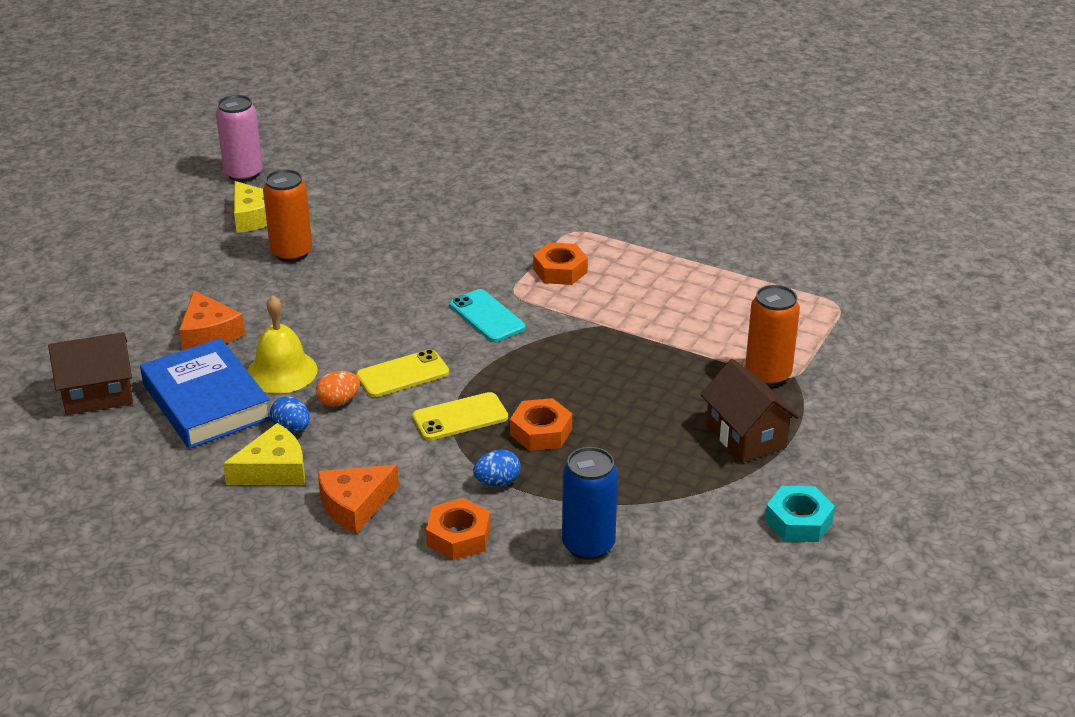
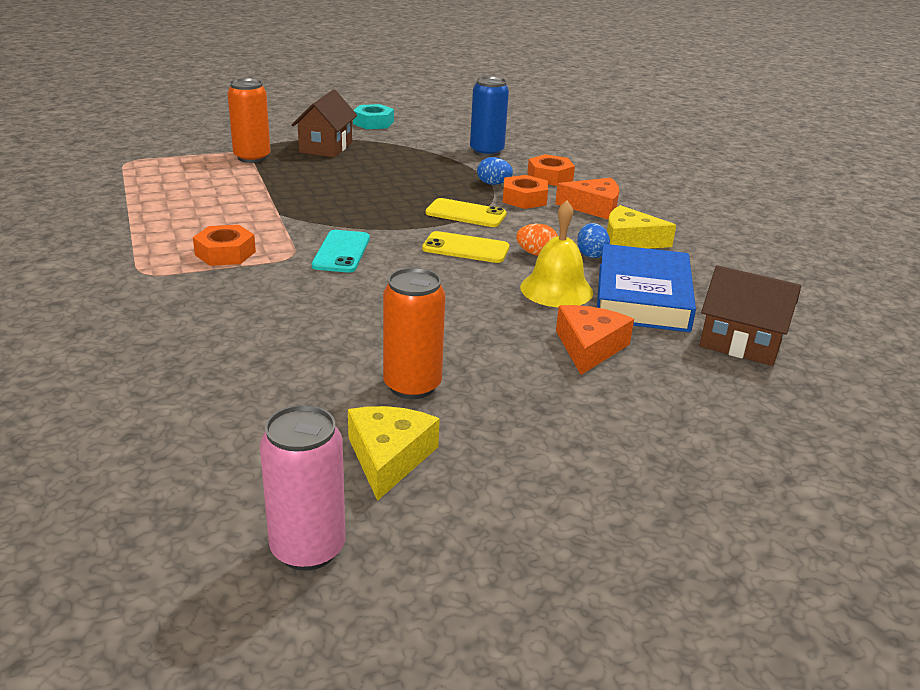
camera: 140 degrees left, 5 degrees down
(541, 432) = (429, 189): orange nut -> orange nut (524, 199)

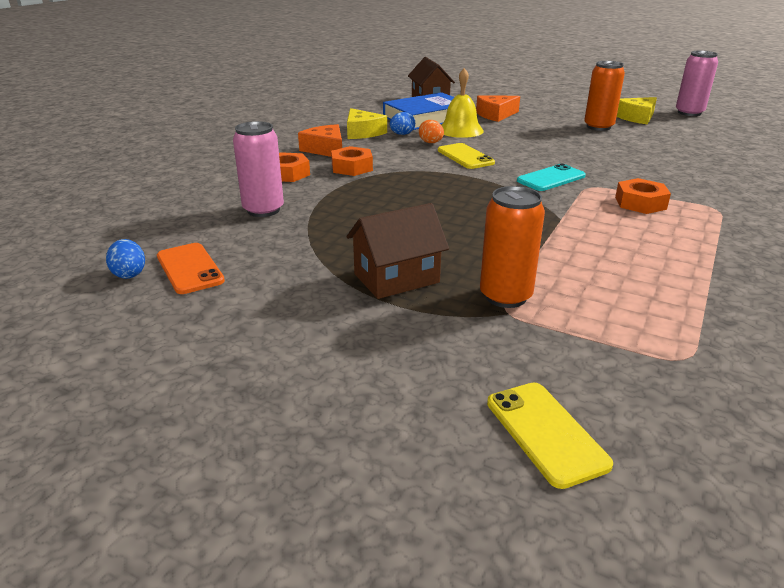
camera: 130 degrees left, 0 degrees up
(373, 123) = (261, 298): turquoise nut -> none
(436, 121) = (189, 269): none -> orange phone
(466, 214) = (417, 172): yellow phone -> yellow phone (546, 432)
(486, 152) = (263, 210): blue can -> pink can
(493, 184) = (342, 183): blue egg -> blue egg (129, 274)

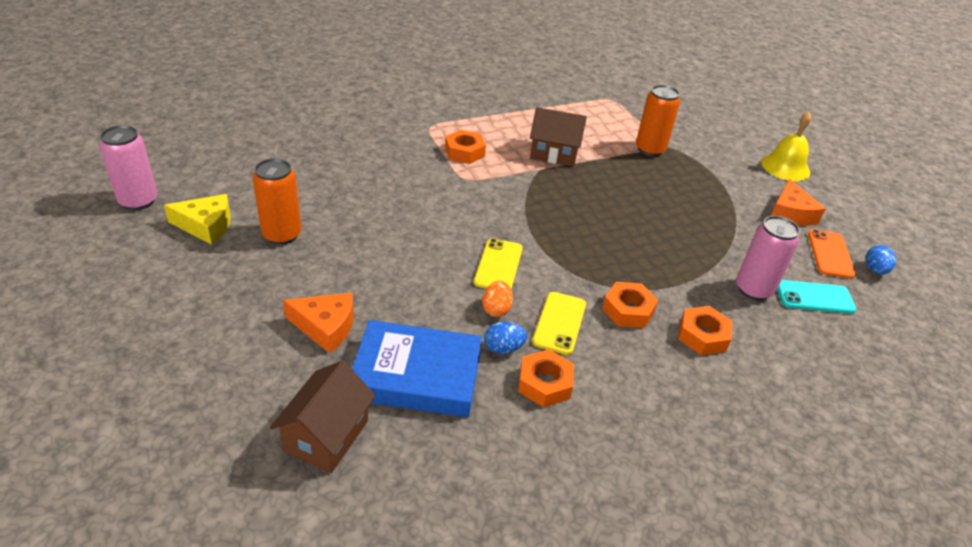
camera: 145 degrees left, 10 degrees up
(326, 149) = (626, 365): orange cheese -> orange cheese (790, 213)
(362, 132) = (545, 384): yellow cheese -> orange nut
(396, 278) = (698, 185): brown house -> brown house (554, 153)
(460, 130) = (426, 316): yellow bell -> yellow bell (785, 167)
(546, 432) = (700, 110): yellow phone -> yellow phone (559, 323)
(551, 178) = (477, 200): turquoise phone -> turquoise phone (814, 297)

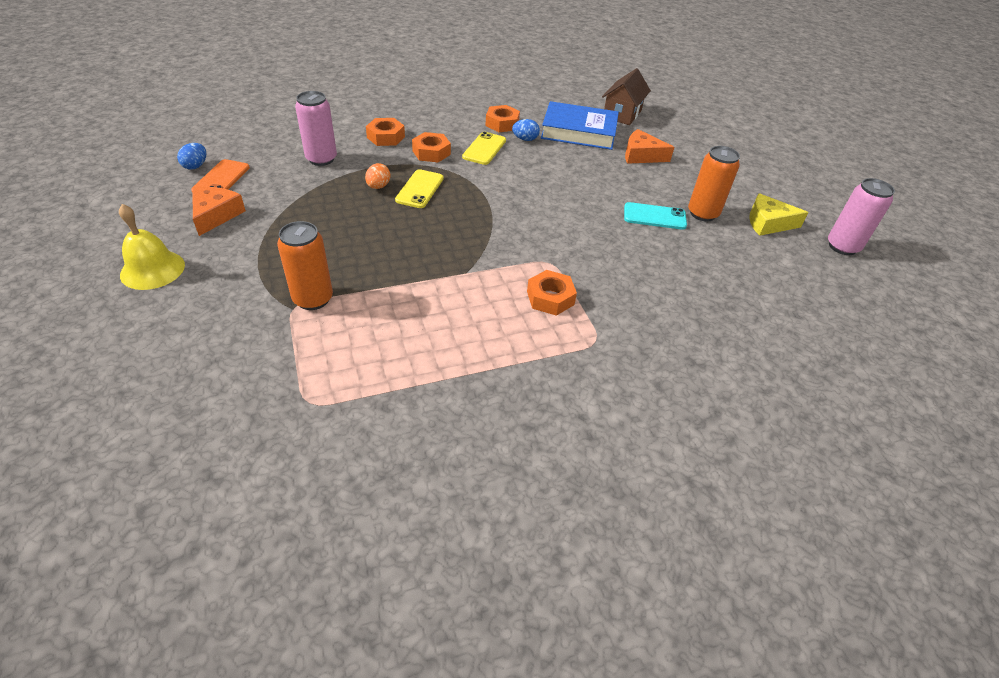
camera: 175 degrees left, 5 degrees up
(496, 309) = (527, 158): orange egg -> orange egg (378, 187)
(498, 265) = (523, 184): yellow phone -> yellow phone (419, 189)
(554, 153) = (441, 294): brown house -> none
(814, 297) = (275, 152): turquoise phone -> turquoise phone (654, 216)

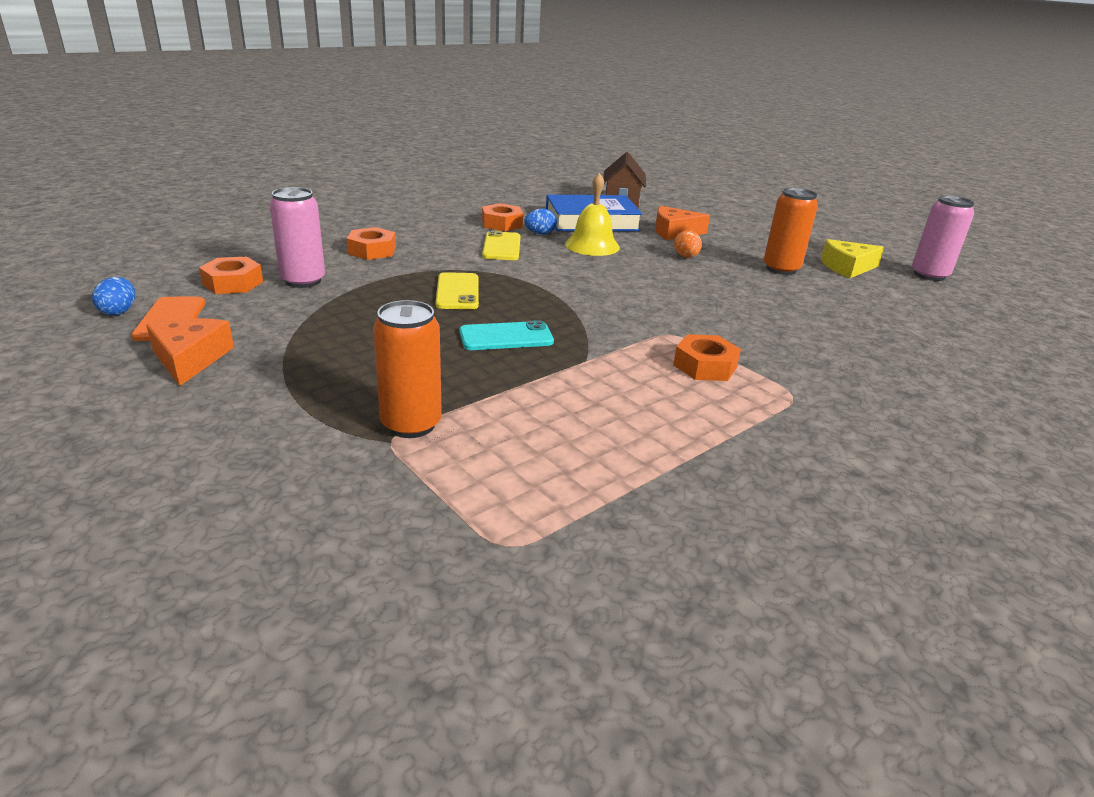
camera: 20 degrees left, 15 degrees down
(152, 269) = (128, 438): yellow bell -> yellow bell (592, 245)
(378, 187) = (402, 297): orange egg -> orange egg (686, 257)
(431, 152) = (441, 257): orange nut -> orange nut (233, 283)
(654, 216) = (738, 278): turquoise phone -> turquoise phone (506, 337)

